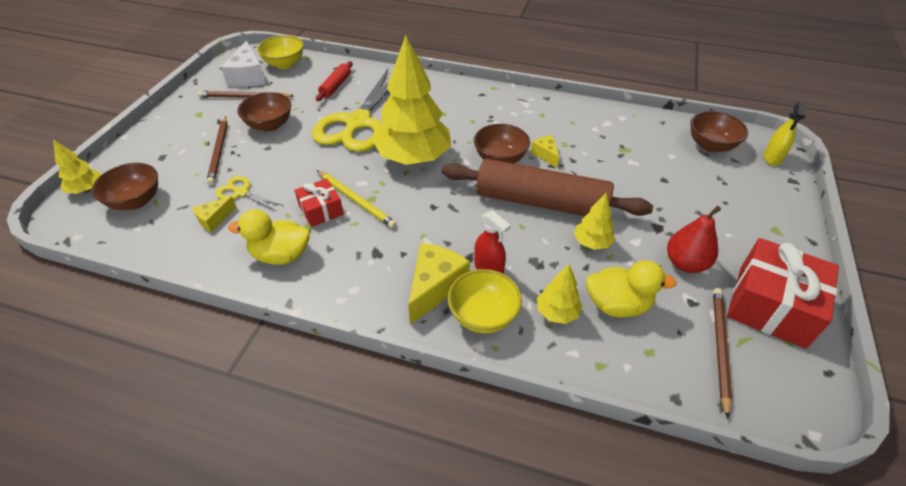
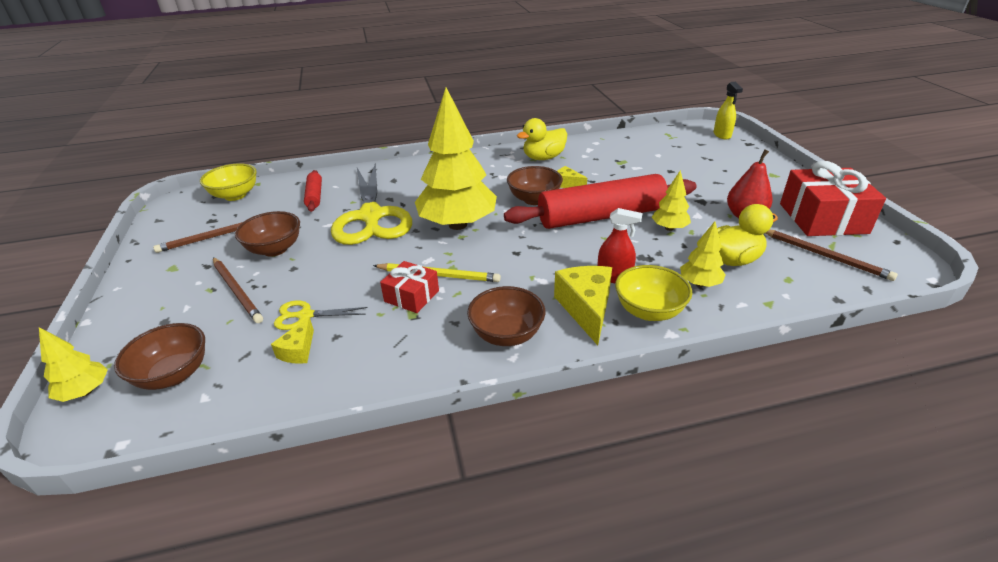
camera: 30 degrees left, 10 degrees down
(248, 76) = (201, 218): white cheese -> none
(281, 255) = (411, 349): yellow duck -> yellow duck (543, 158)
(541, 202) = (601, 216): brown rolling pin -> red rolling pin
(711, 145) = (676, 140): brown bowl -> brown bowl (507, 334)
(720, 347) = (825, 256): brown pencil -> brown pencil turned 150 degrees clockwise

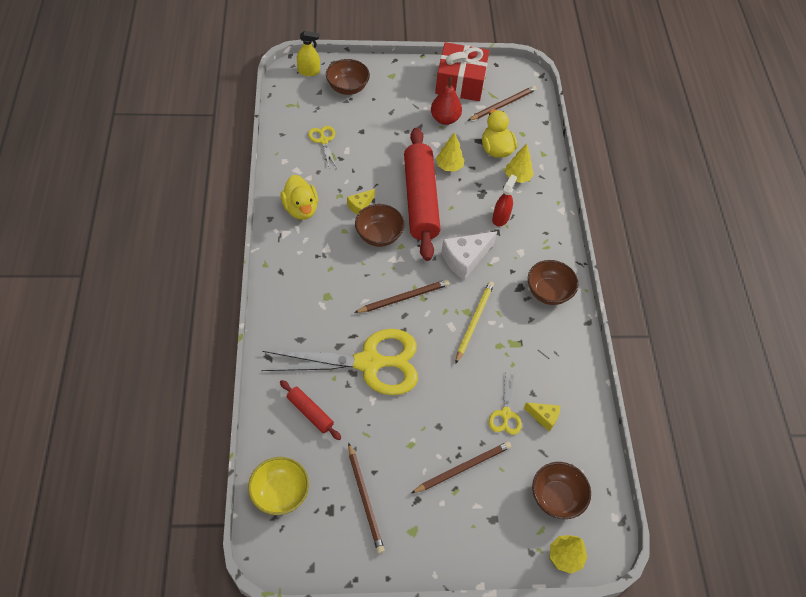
camera: 85 degrees left, 20 degrees up
(275, 249) = (404, 443): brown bowl -> brown bowl (347, 88)
(314, 196) = (310, 412): red rolling pin -> red rolling pin turned 45 degrees clockwise
(411, 296) = (496, 342): red gift -> none
(458, 224) = (404, 298): yellow tree -> brown pencil
(530, 257) = (465, 259): none -> white cheese
(586, 309) = (531, 244): yellow cheese -> none
(638, 155) = (323, 140): none -> yellow scissors
(649, 311) = (539, 212): yellow bowl -> none

